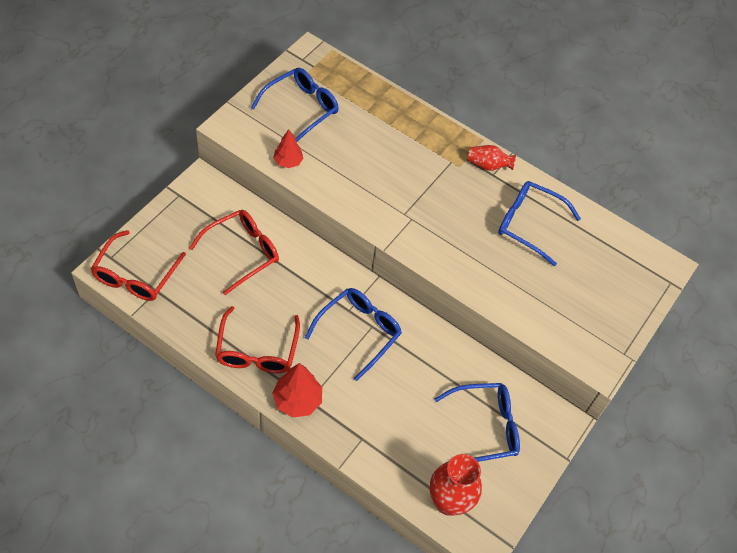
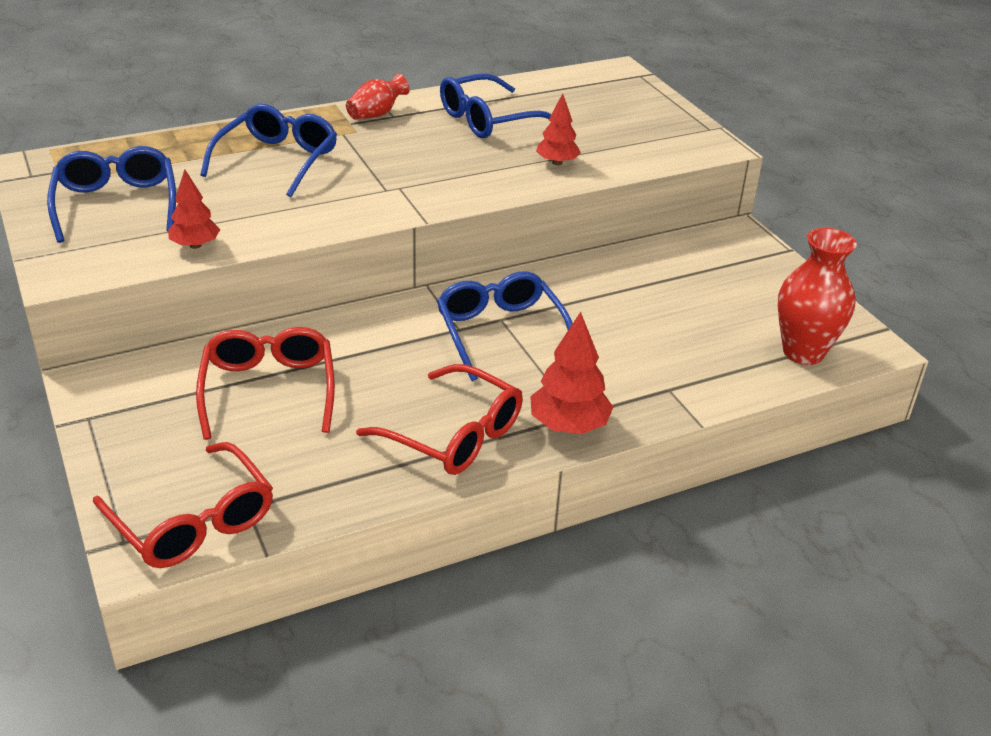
camera: 55 degrees left, 20 degrees down
(484, 427) = (714, 288): blue glasses -> blue glasses (277, 160)
(503, 284) = (557, 162): none -> red tree

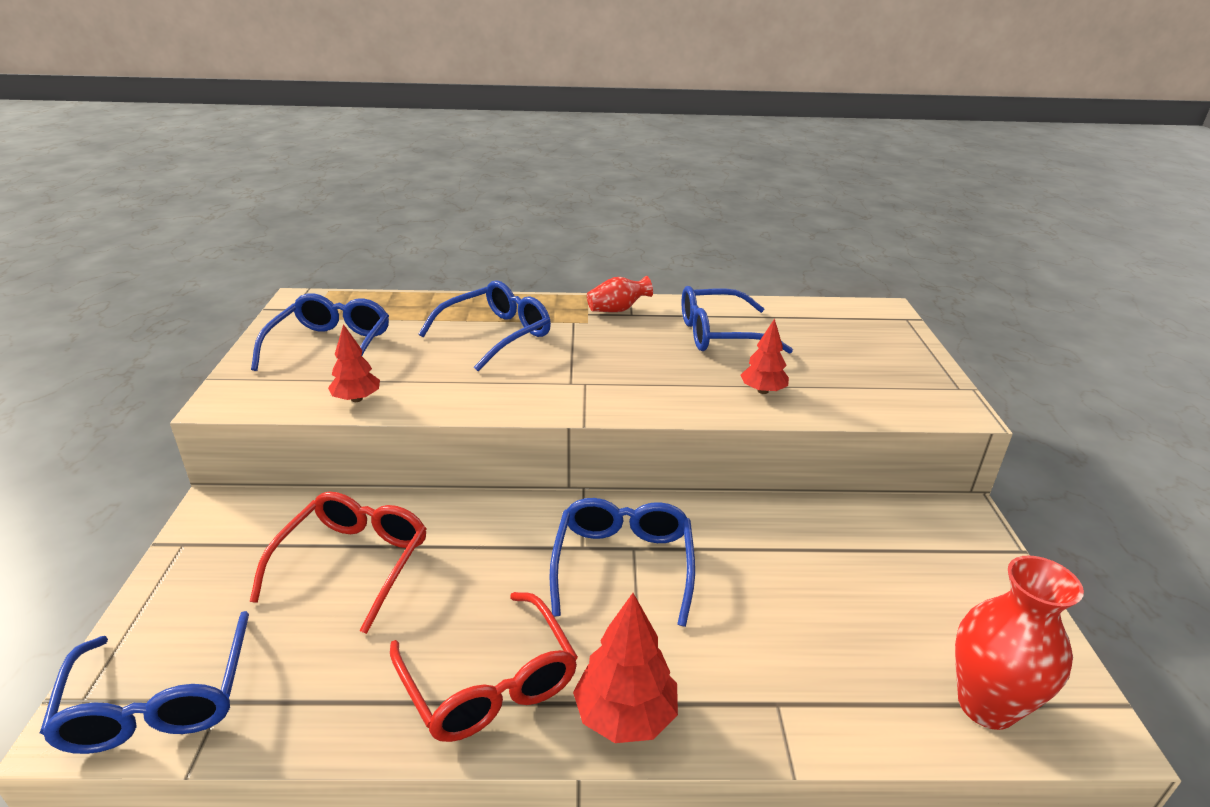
camera: 25 degrees right, 5 degrees down
(193, 521) = (159, 700): red glasses -> blue glasses

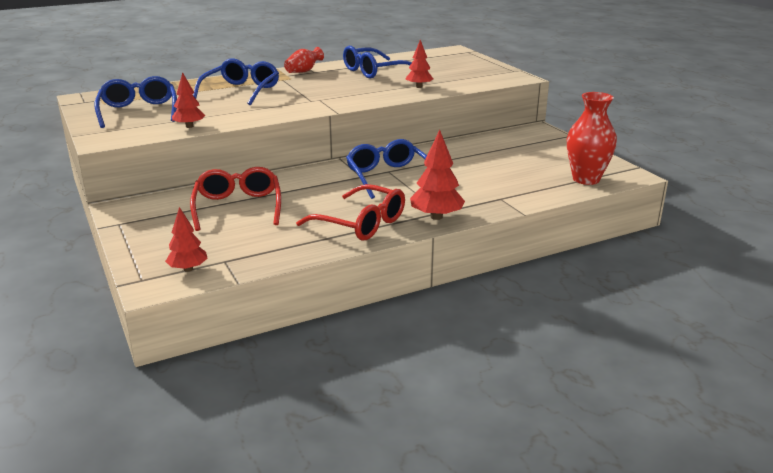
camera: 25 degrees left, 5 degrees down
(159, 700) = (188, 269): blue glasses -> red tree

